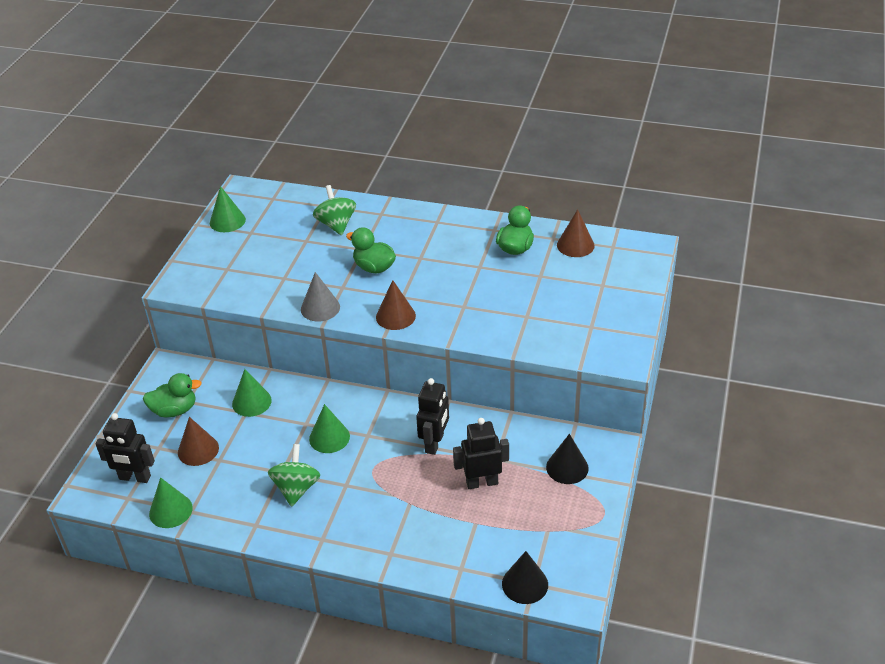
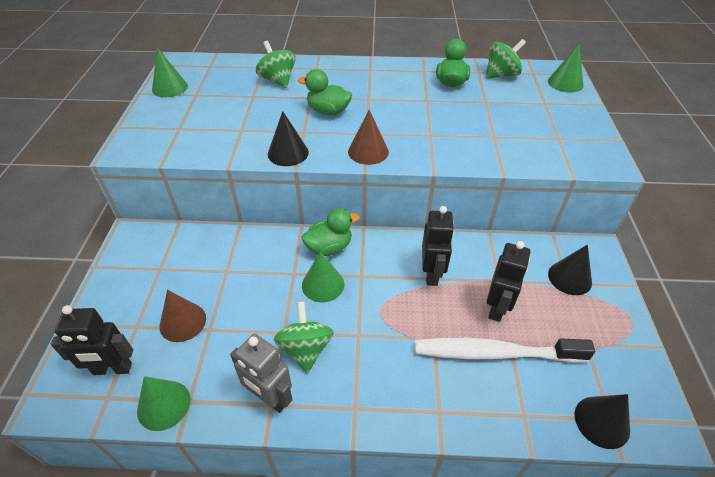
camera: 15 degrees left, 5 degrees up
(174, 410) = (147, 280): green duck -> green duck (329, 247)
(251, 402) = (230, 259): green cone -> green cone (565, 83)
(255, 520) = (270, 398): none -> grey robot
(320, 308) = (288, 153): grey cone -> black cone
(459, 518) = (494, 353): none -> white toothbrush
(482, 482) = (497, 308): black robot -> black robot turned 135 degrees clockwise
(575, 245) = (501, 75): brown cone -> green spinning top

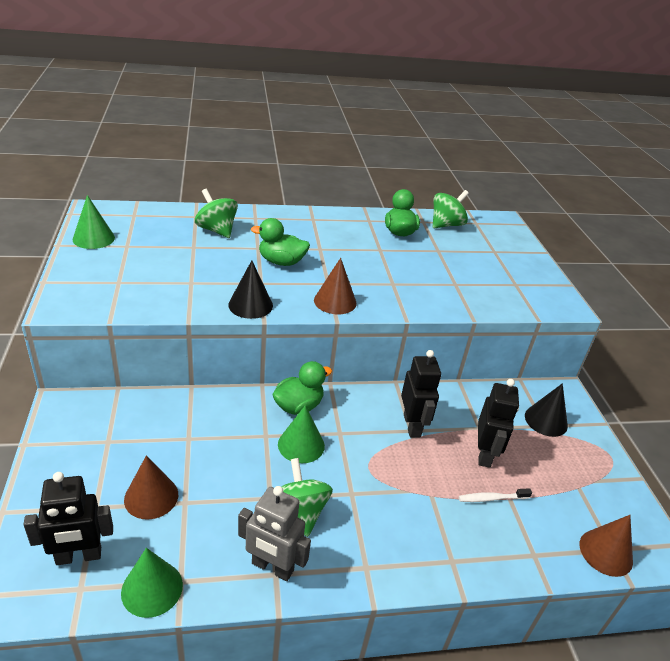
camera: 15 degrees left, 10 degrees down
(494, 353) = (492, 498): white toothbrush -> white toothbrush, size x0.42
(565, 83) = (508, 232): green cone -> none
(602, 422) = (606, 552): black cone -> brown cone

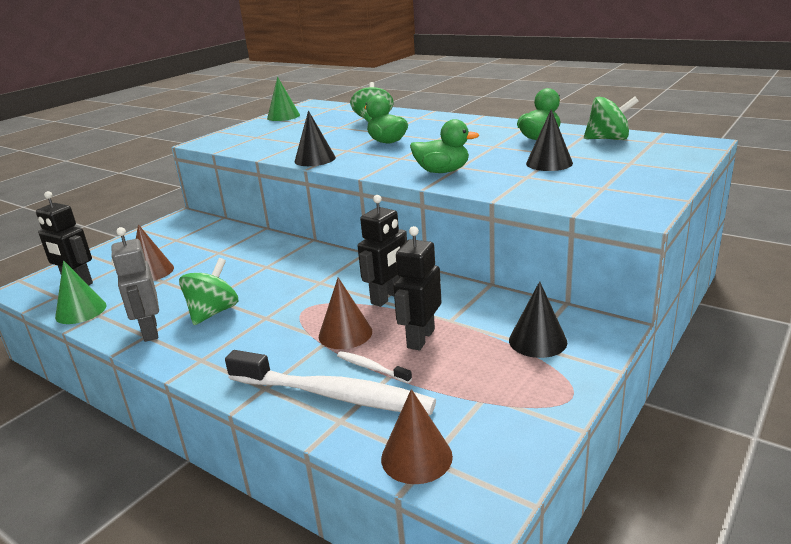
camera: 50 degrees right, 10 degrees down
(298, 406) = (317, 258): green duck -> green duck (442, 171)
(301, 445) = (280, 279): green cone -> none
(335, 301) = (383, 168): brown cone -> brown cone (345, 333)
(448, 264) = (549, 163): none -> black cone
(484, 454) = (420, 338): black robot -> black robot turned 150 degrees clockwise
(503, 537) = (334, 395): none -> white toothbrush

